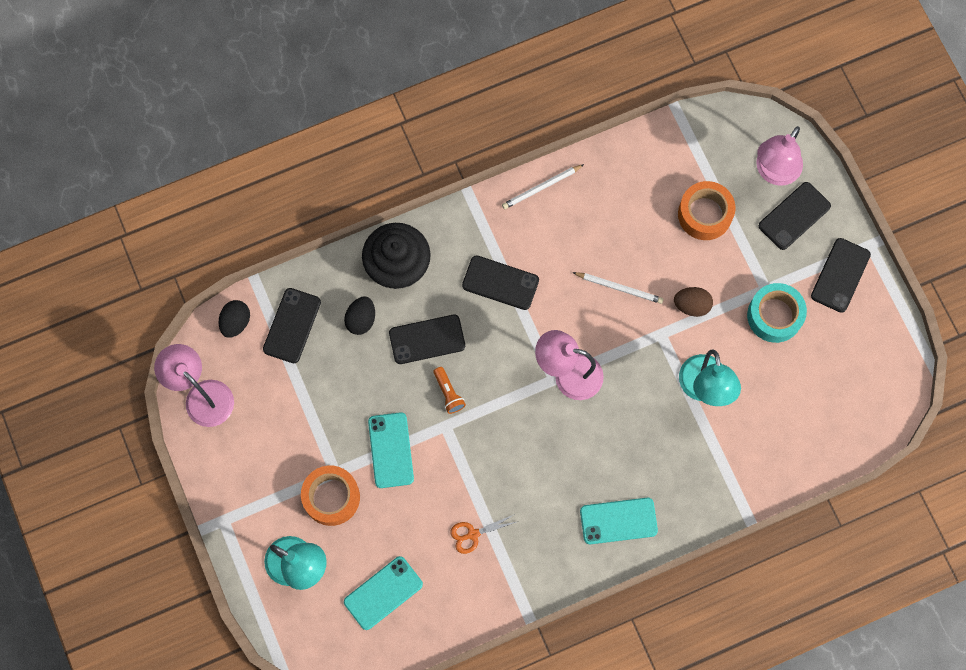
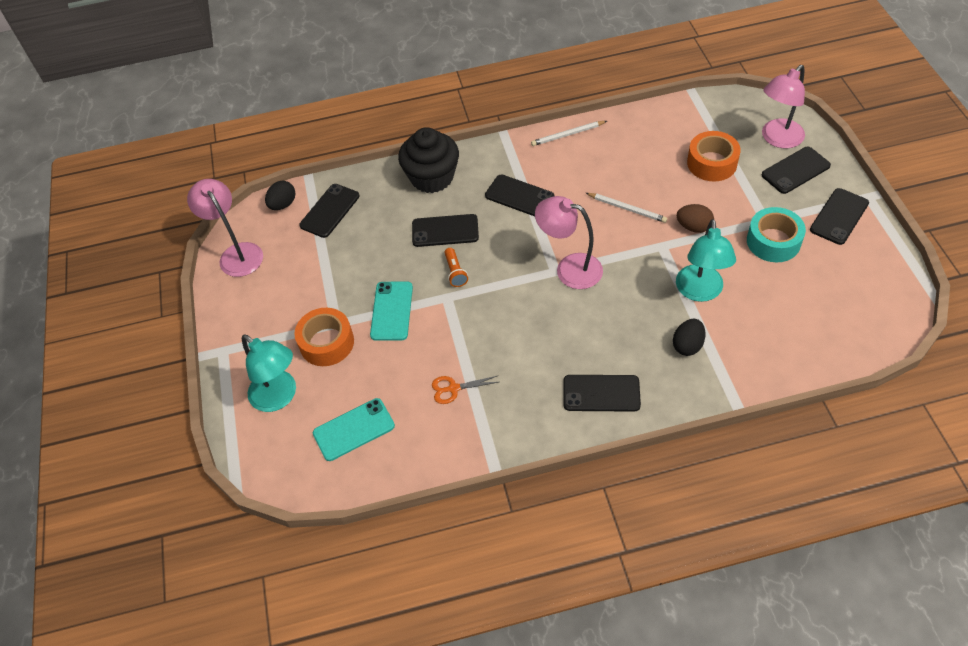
camera: 15 degrees right, 20 degrees down
(361, 319) = (390, 212): black egg -> black egg (687, 345)
(618, 521) = (601, 393): turquoise phone -> black phone

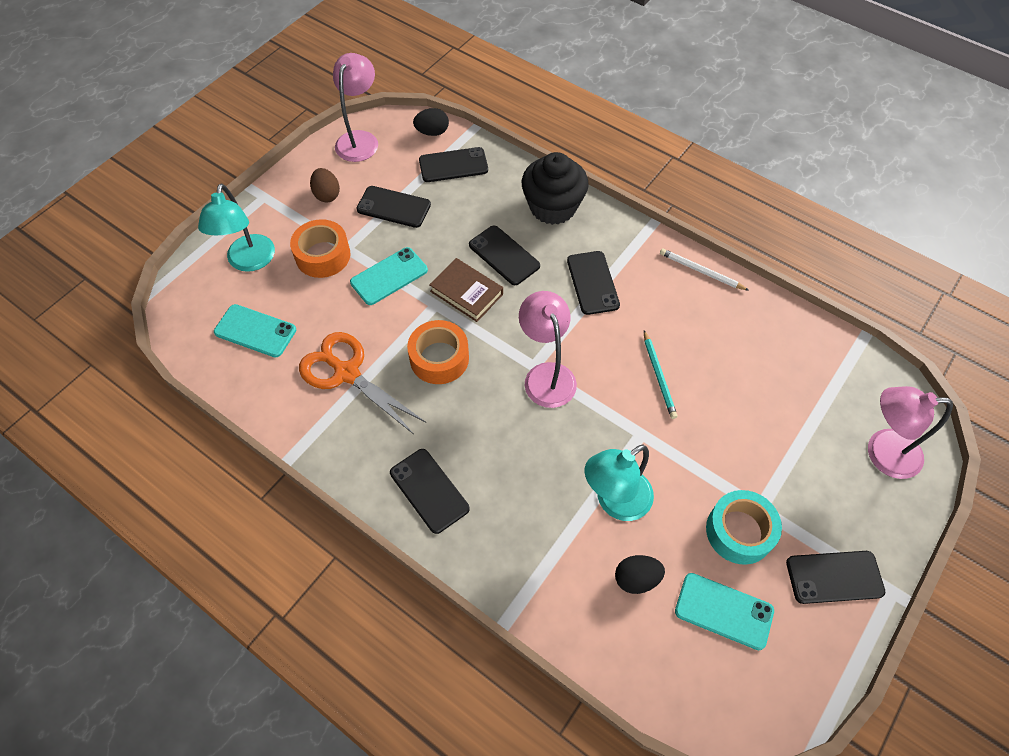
camera: 45 degrees right, 5 degrees up
(453, 388) = (346, 373): orange scissors -> orange scissors, size x2.03
(455, 272) = (466, 293): orange flashlight -> brown book
(627, 209) = (659, 376): white pencil -> turquoise pencil
(687, 345) = (542, 530): black egg -> black egg (636, 579)
(693, 227) = (690, 447): brown egg -> brown egg (327, 195)
(712, 163) = (787, 412): orange tape -> orange tape (439, 358)
(795, 170) = (856, 496): black phone -> black phone (393, 207)
(820, 284) = (724, 611): none -> turquoise phone

